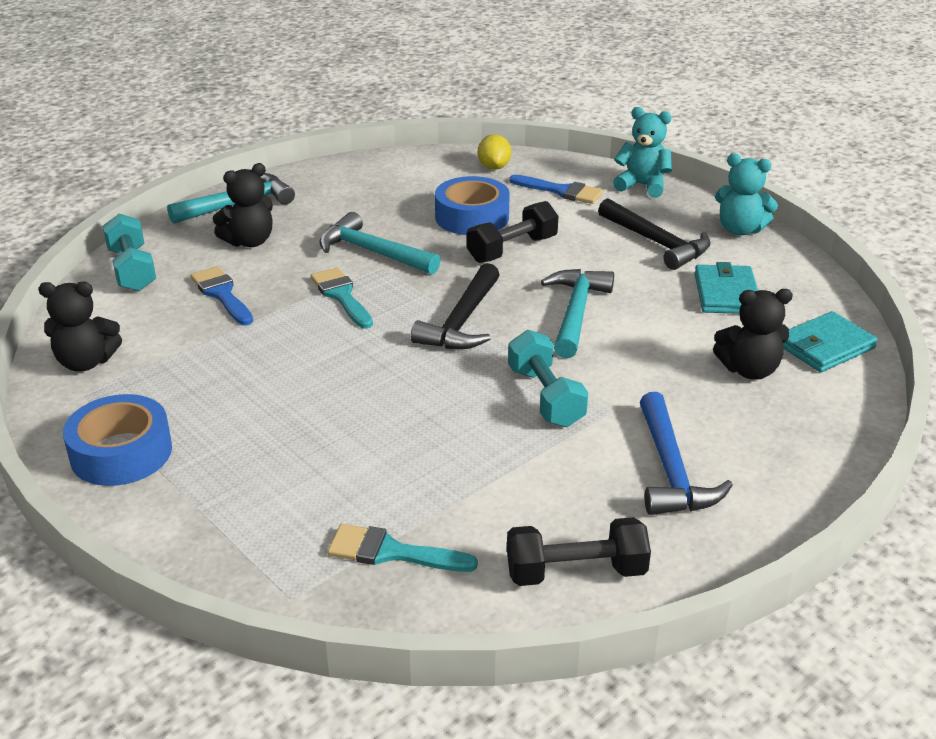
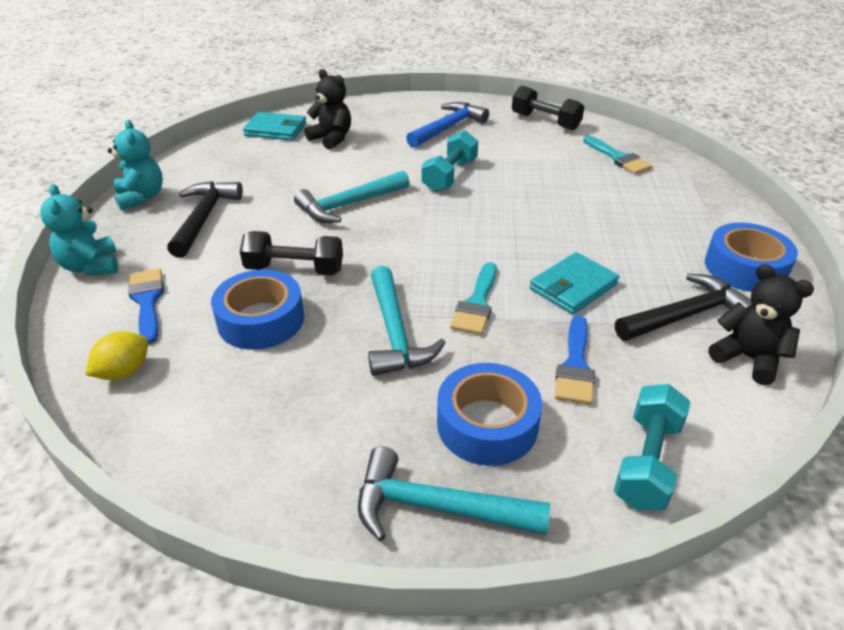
camera: 135 degrees left, 5 degrees up
(249, 241) = (487, 424): black teddy bear -> blue tape
(462, 321) = (424, 236): black hammer -> black hammer (686, 315)
(726, 294) = (251, 171): turquoise wallet -> turquoise wallet (573, 286)

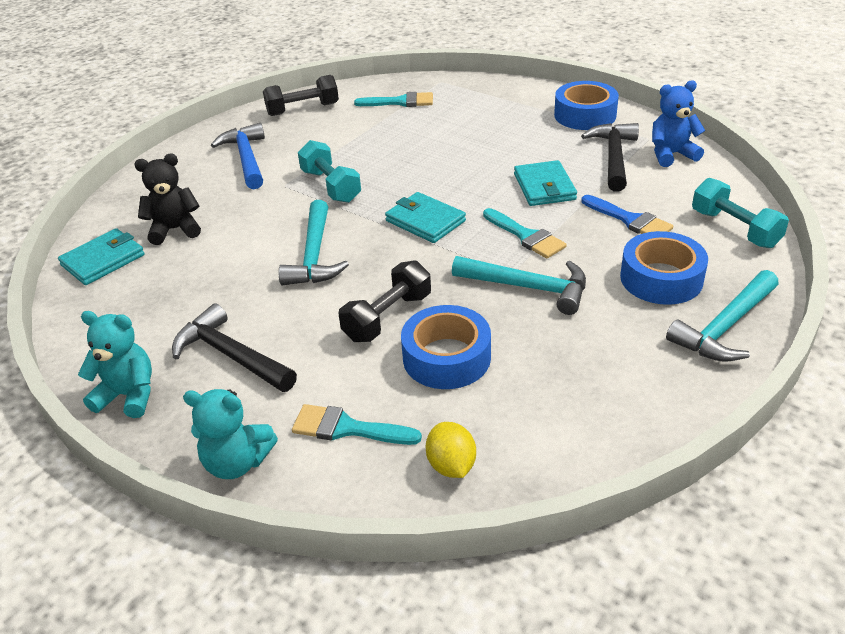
camera: 55 degrees left, 0 degrees up
(147, 301) = (347, 428): blue brush -> turquoise brush
(445, 238) = (425, 221): none -> turquoise wallet
(748, 358) = (671, 154): black teddy bear -> blue teddy bear

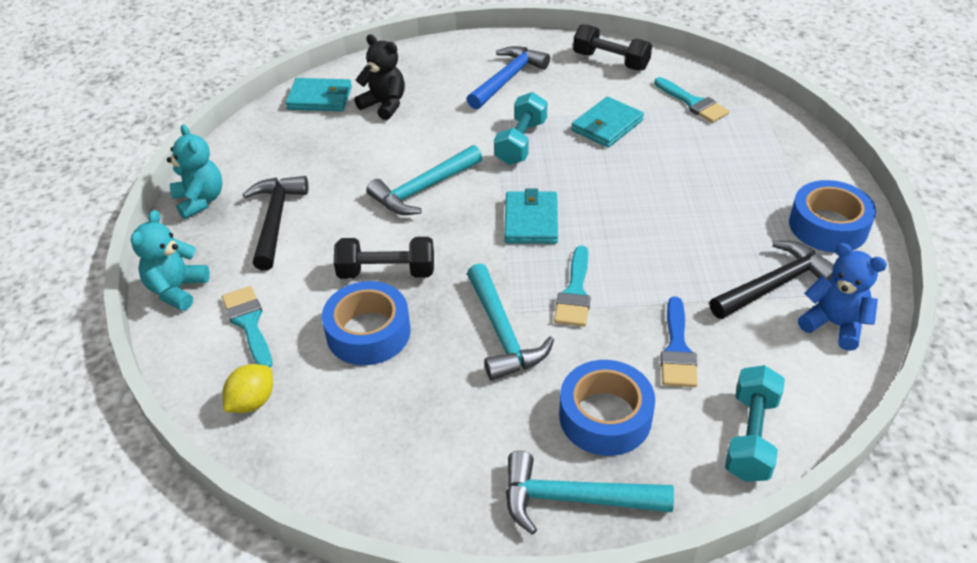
camera: 50 degrees right, 5 degrees up
(237, 462) = (177, 290): turquoise teddy bear -> turquoise teddy bear turned 45 degrees clockwise
(544, 187) = (665, 264): turquoise wallet -> turquoise wallet (607, 125)

